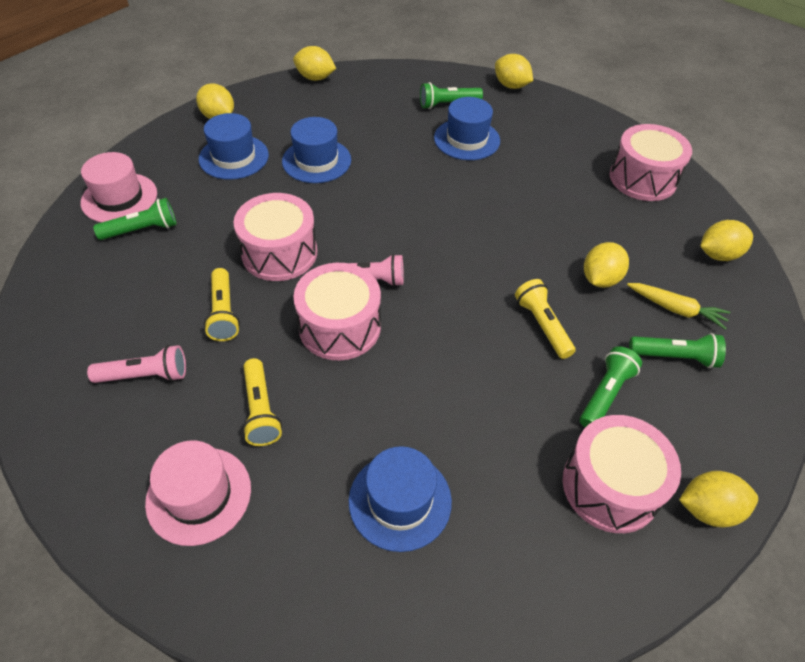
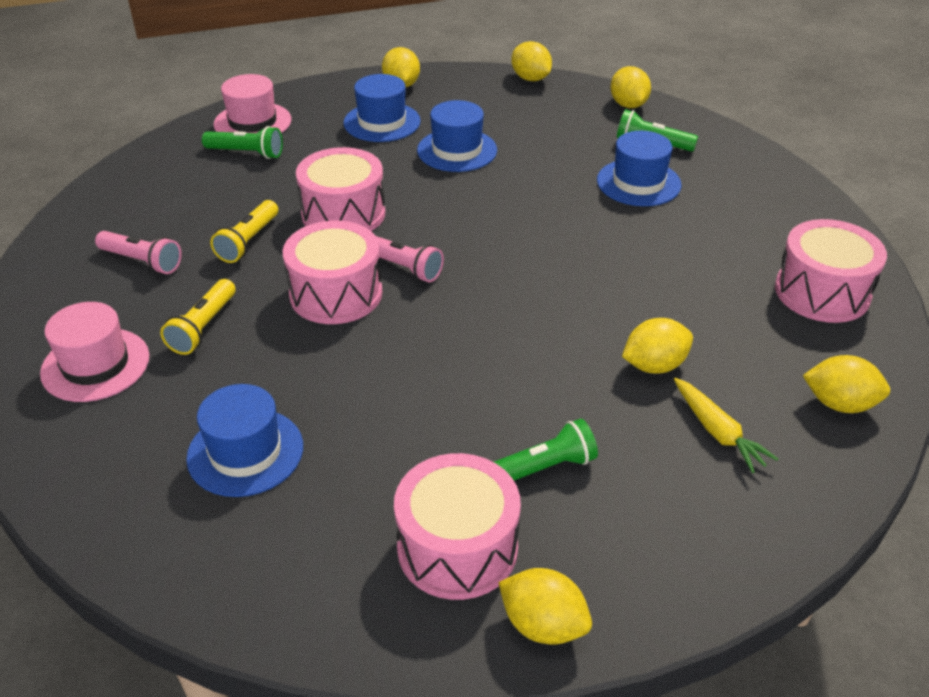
camera: 35 degrees right, 10 degrees down
(511, 86) = (749, 148): yellow lemon -> yellow lemon (628, 105)
(542, 325) = (539, 378): yellow flashlight -> none
(675, 357) = (663, 474): green flashlight -> none

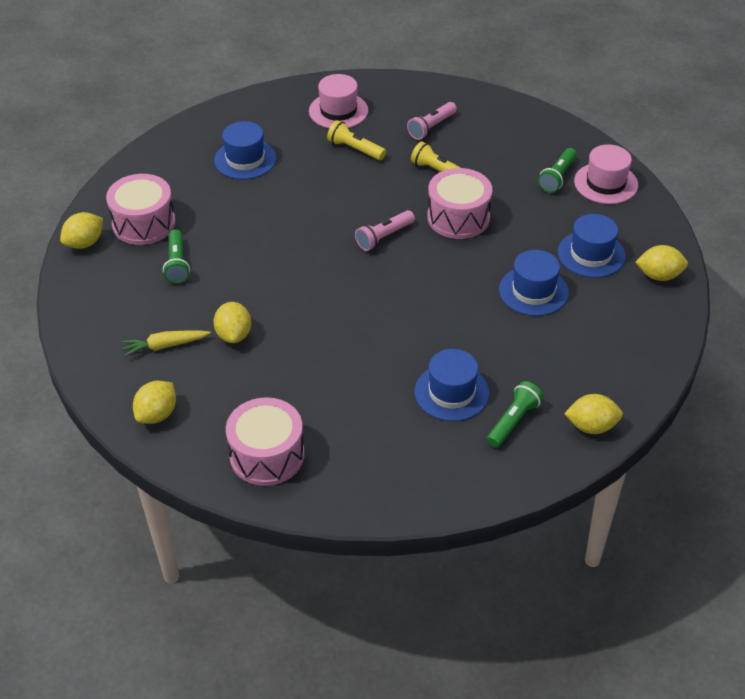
camera: 105 degrees right, 5 degrees up
(336, 294) = (366, 204): pink drum -> none
(530, 79) = (659, 367): yellow lemon -> none

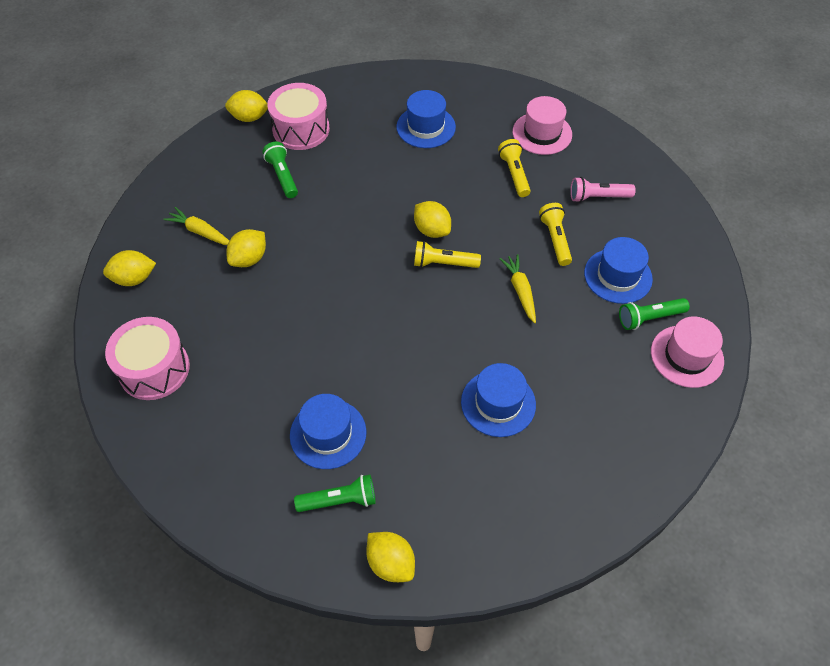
camera: 45 degrees right, 10 degrees up
(177, 264) = (282, 176): green flashlight -> green flashlight turned 120 degrees clockwise
(384, 237) = (443, 263): pink flashlight -> yellow flashlight
(458, 217) = (520, 291): pink drum -> yellow carrot
(591, 254) = (589, 411): blue hat -> blue hat (618, 276)
(659, 276) = (624, 481): yellow lemon -> yellow lemon (432, 230)

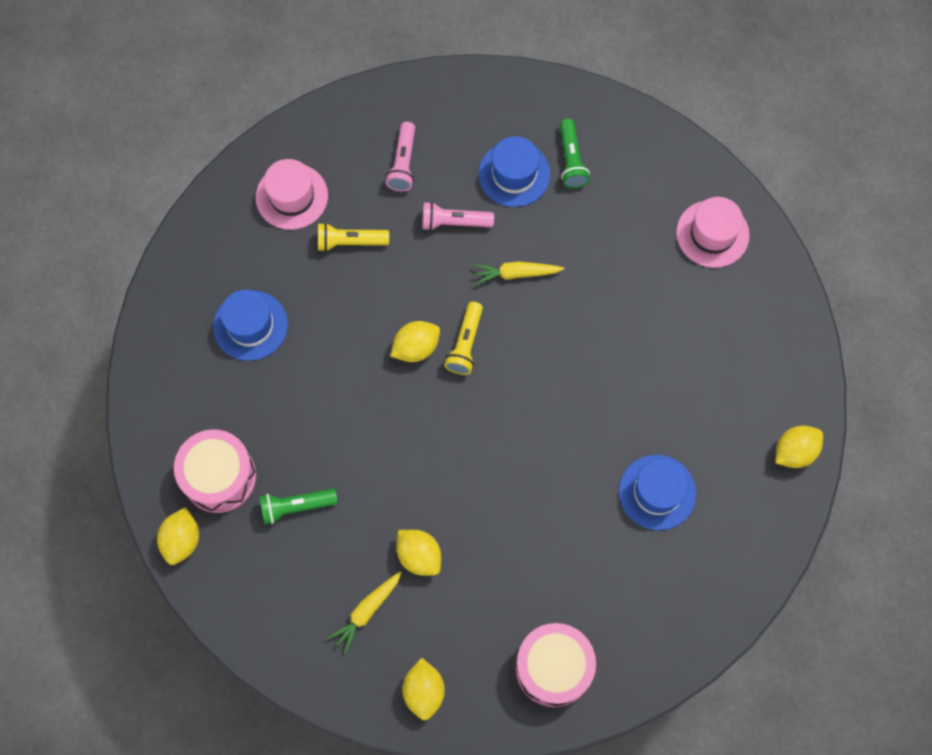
camera: 80 degrees left, 15 degrees up
(339, 500) = (729, 489): green flashlight -> none
(498, 403) = (646, 325): blue hat -> none
(555, 239) = (454, 222): yellow flashlight -> pink flashlight
(687, 356) = (620, 140): pink hat -> pink hat (712, 234)

